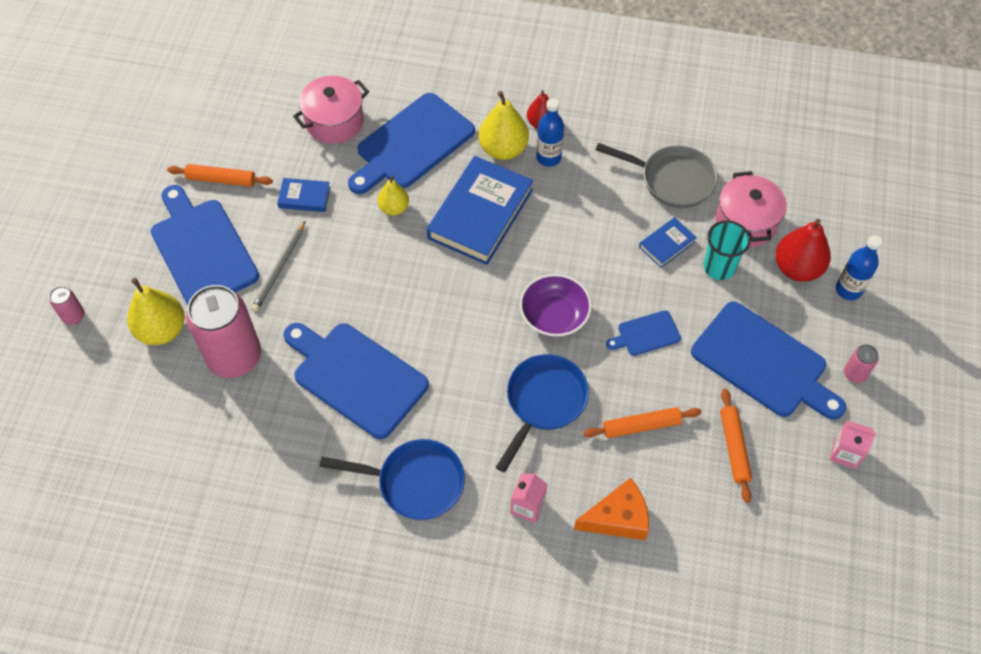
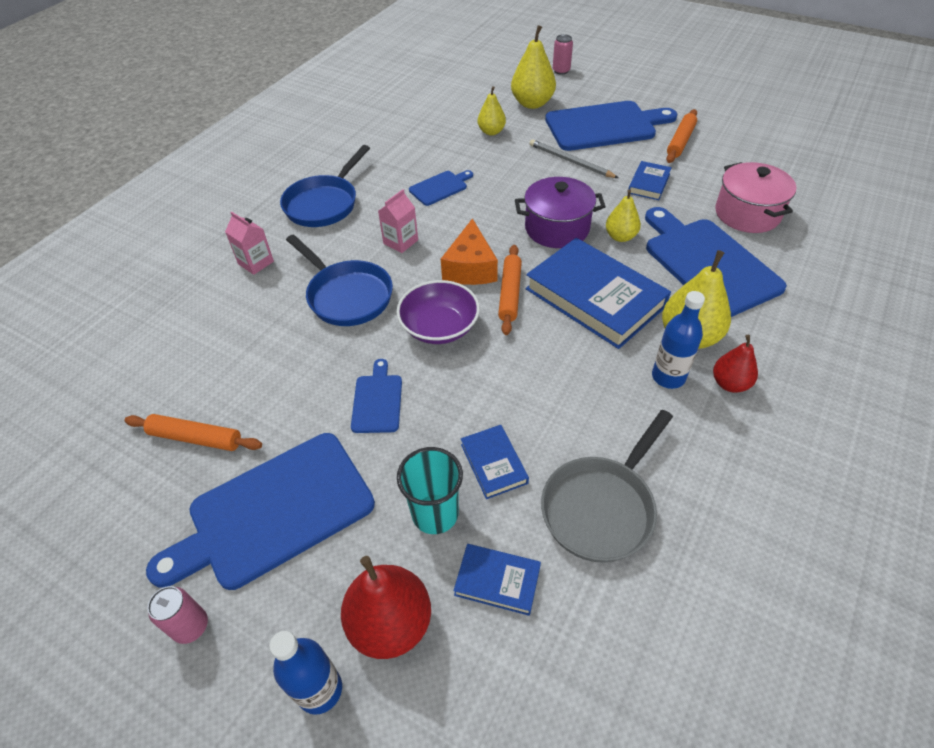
camera: 110 degrees right, 10 degrees down
(234, 357) = (491, 132): pink can -> yellow pear
(356, 377) = (440, 187): blue cutting board -> blue cutting board, size x0.48
(396, 258) = (557, 228): none -> purple pot
(617, 518) = (199, 318): orange cheese -> orange cheese (470, 268)
(641, 426) = (274, 363): orange rolling pin -> orange rolling pin (510, 293)
(745, 222) = (497, 581): pink pot -> blue book
(845, 453) = (104, 558): pink carton -> pink carton (400, 242)

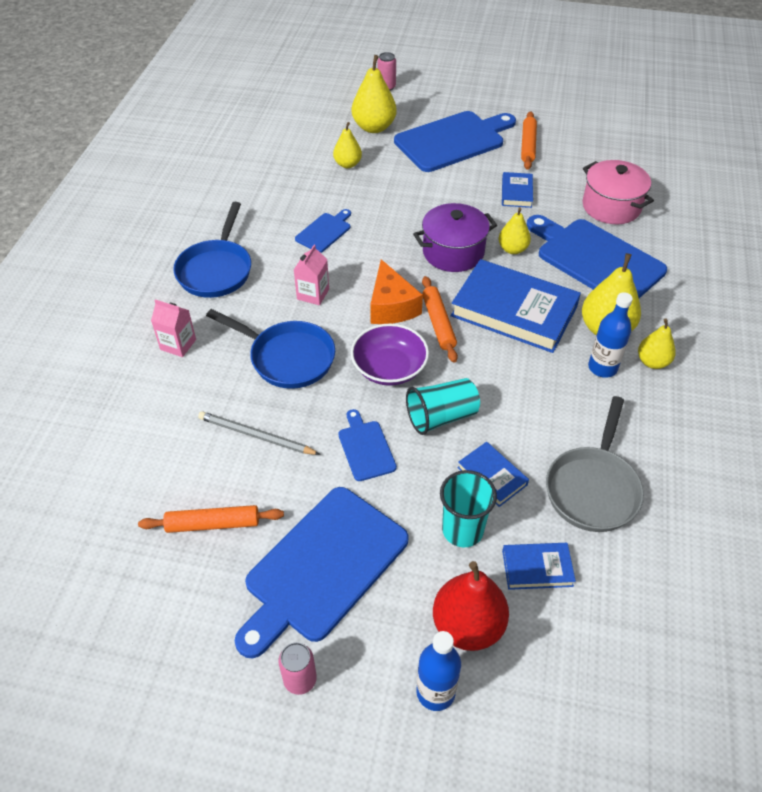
camera: 20 degrees left, 0 degrees up
(469, 388) = (441, 417): none -> turquoise cup
(570, 161) = (437, 182): grey pencil -> grey pencil (256, 435)
(730, 383) = (652, 362): red pear -> yellow pear

